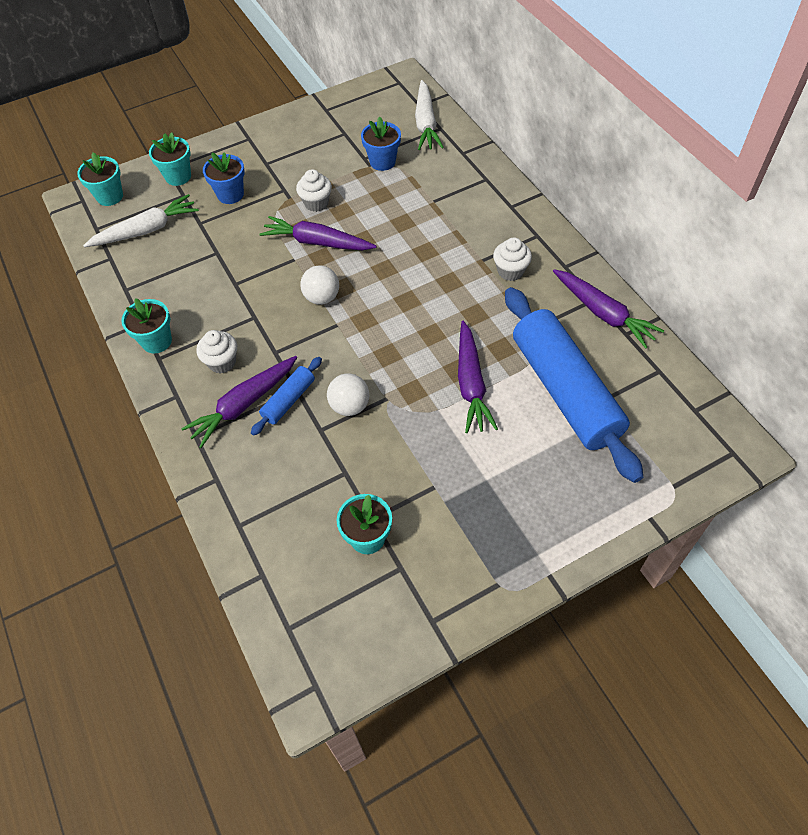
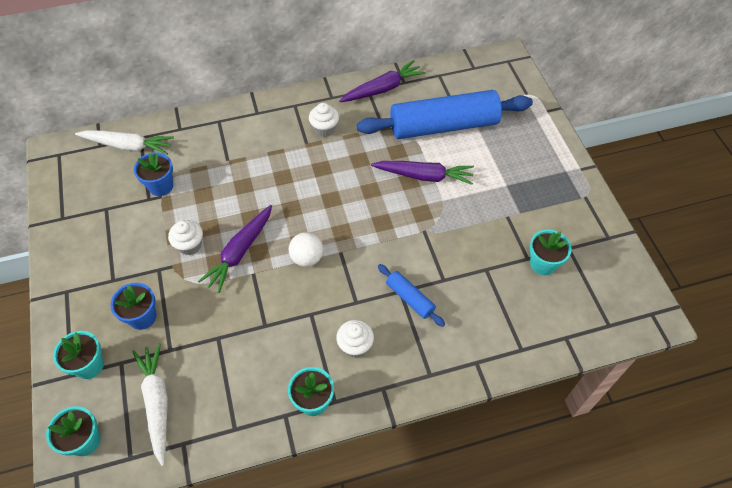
camera: 80 degrees left, 0 degrees up
(244, 405) = (406, 333): purple carrot -> none
(350, 406) = (425, 256): white ball -> none

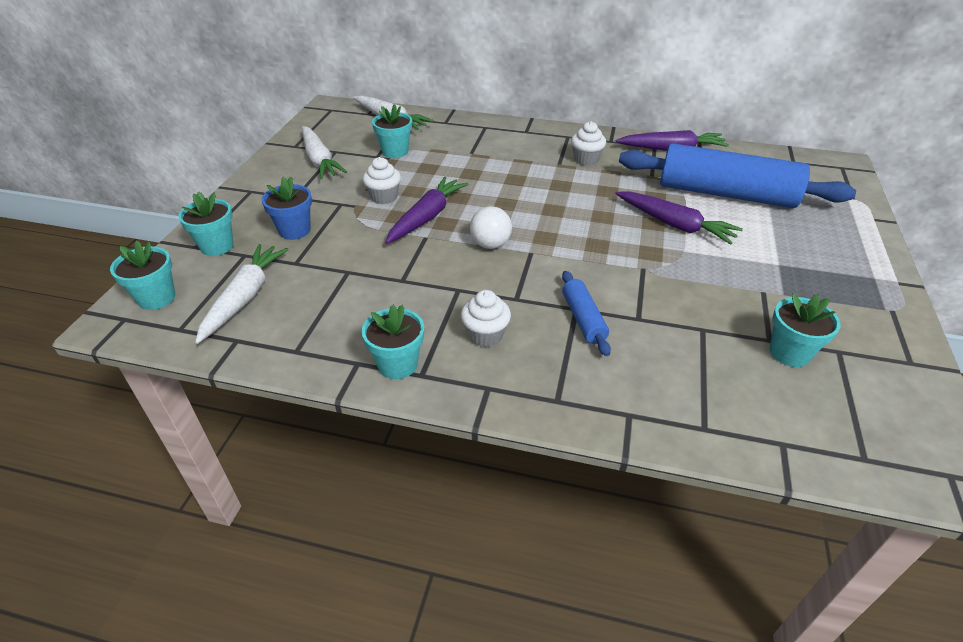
camera: 30 degrees right, 15 degrees down
(100, 226) = (319, 160): none -> white carrot
(161, 186) = (395, 152): blue flower pot -> turquoise flower pot
(240, 252) = (427, 217): purple carrot -> purple carrot turned 150 degrees clockwise

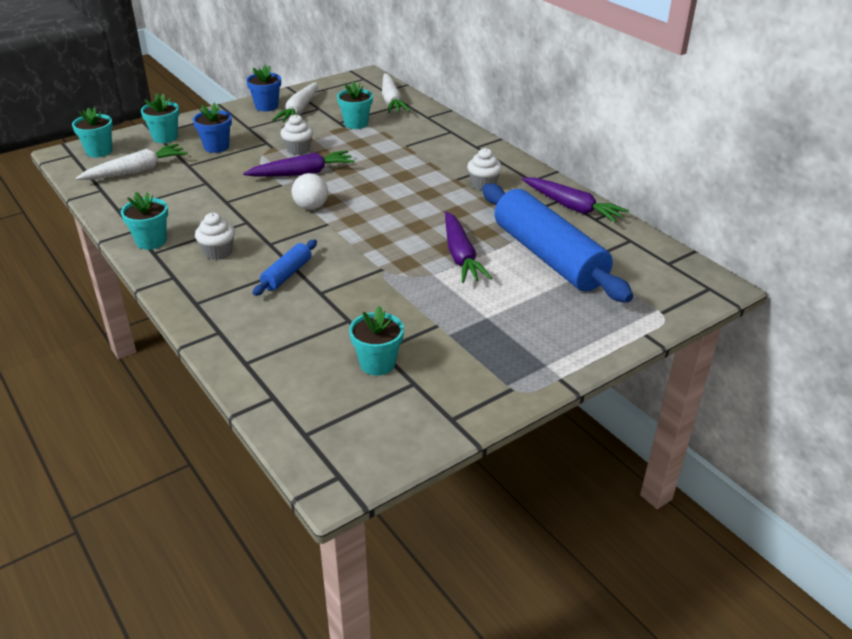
camera: 40 degrees right, 5 degrees down
(279, 169) = (266, 106): none -> blue flower pot

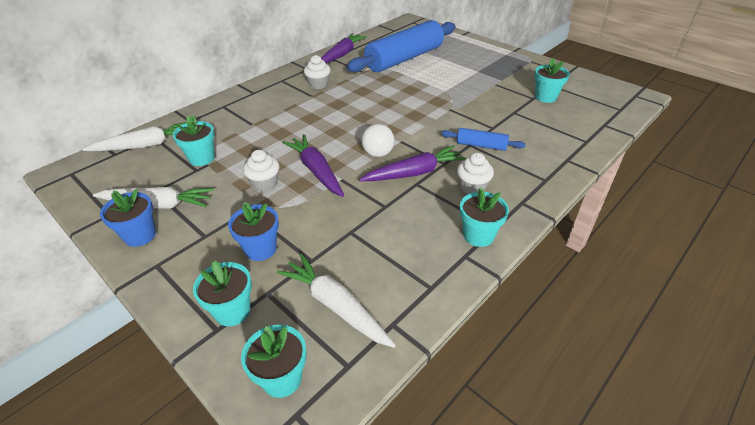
camera: 100 degrees left, 5 degrees up
(460, 255) = (418, 84): purple carrot -> purple carrot (414, 173)

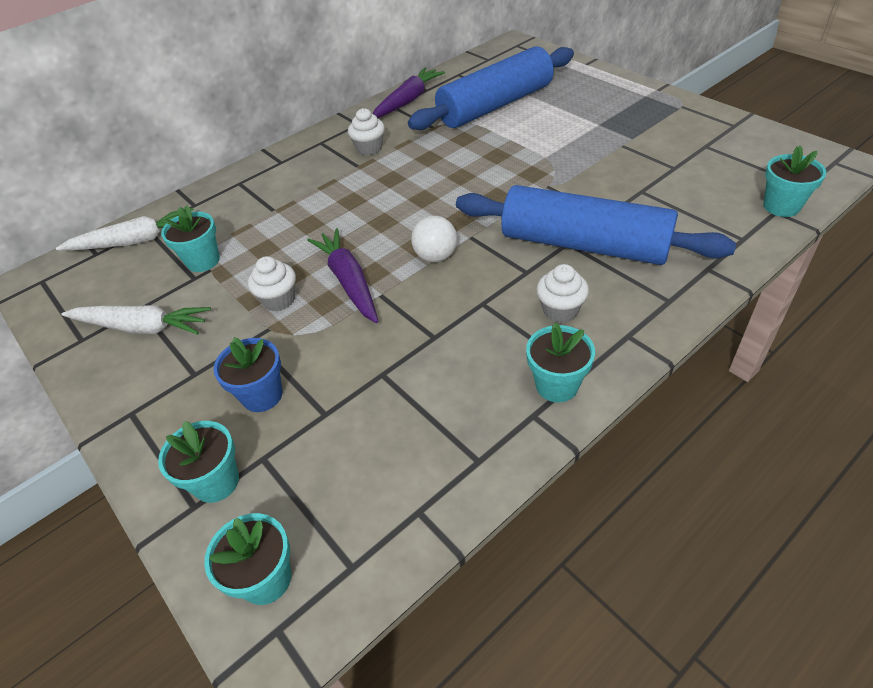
camera: 10 degrees right, 5 degrees up
(140, 235) = (115, 371): blue flower pot -> none
(336, 306) = (348, 481): white carrot -> none
(414, 173) = (482, 287): purple carrot -> none
(481, 145) = (584, 245): blue rolling pin -> blue rolling pin, size x2.28
(545, 97) = (693, 166): turquoise flower pot -> turquoise flower pot (781, 206)

